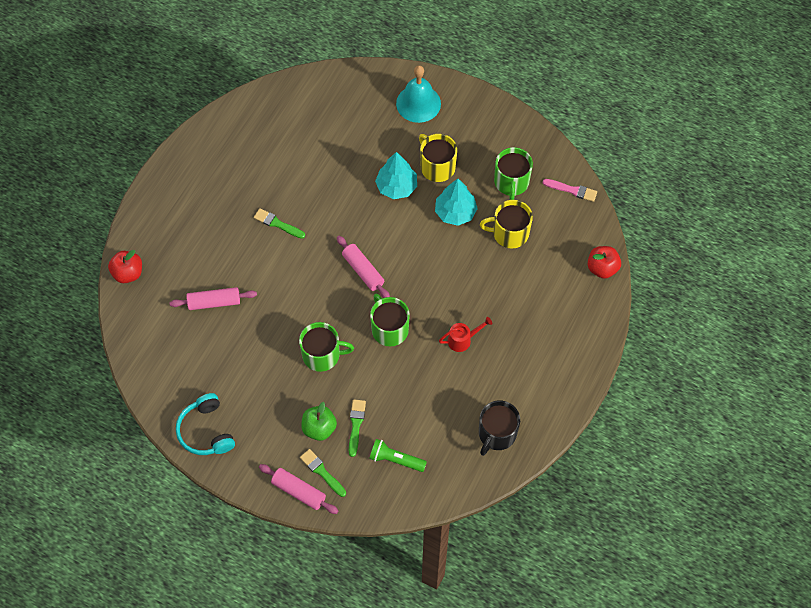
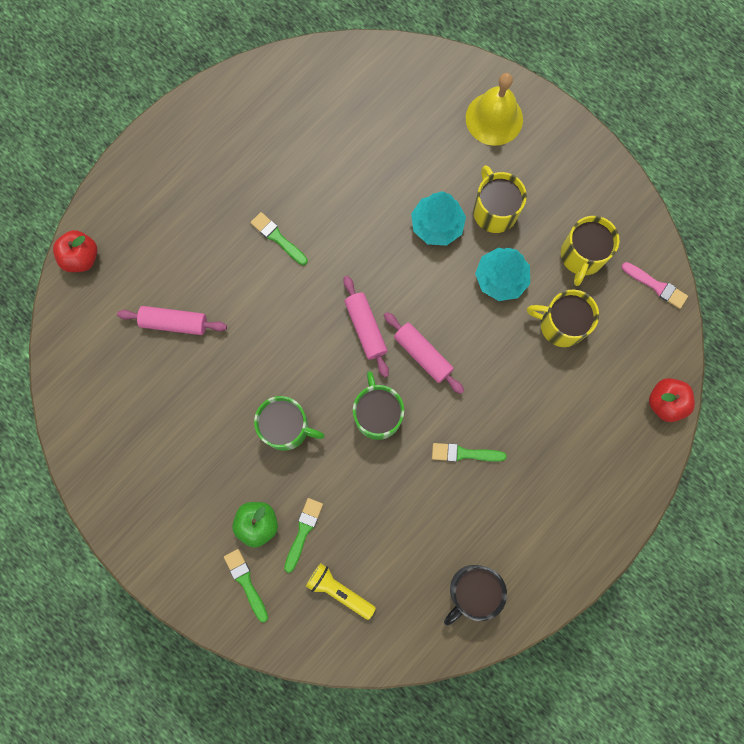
camera: 15 degrees right, 15 degrees up
(206, 431) = (121, 490): turquoise headphones -> none
(298, 491) = (211, 600): pink rolling pin -> pink rolling pin (422, 354)
(395, 459) = (339, 590): green flashlight -> yellow flashlight
(418, 103) = (494, 118): turquoise bell -> yellow bell
(463, 340) = (464, 453): red watering can -> green brush
(511, 182) = (582, 256): green mug -> yellow mug

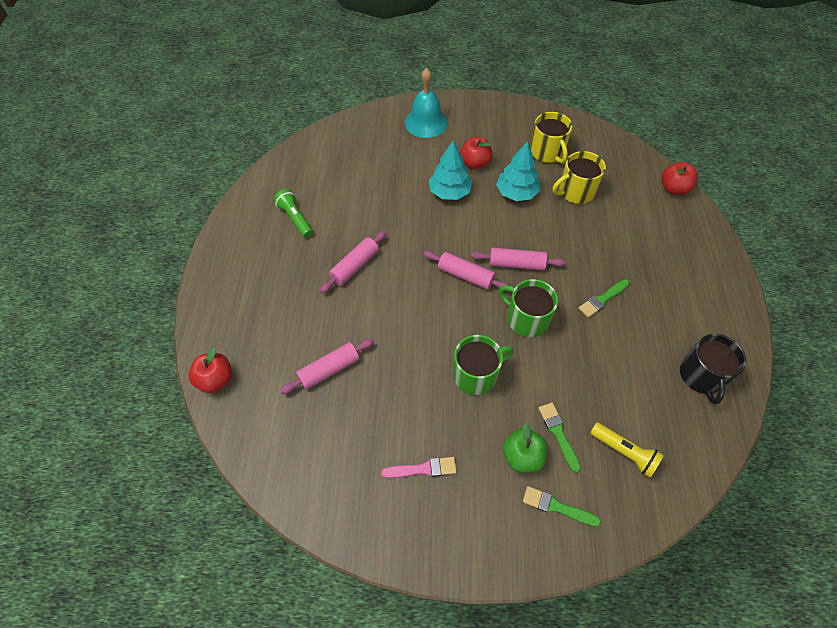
camera: 40 degrees left, 20 degrees down
(268, 141) = (295, 219): none -> green flashlight
(277, 238) = (355, 266): green brush -> pink rolling pin
(339, 590) = (624, 452): yellow flashlight -> yellow flashlight turned 135 degrees counterclockwise
(494, 118) = (426, 122): yellow bell -> turquoise bell
(494, 211) = (475, 163): yellow mug -> red apple
(656, 286) = (601, 140): pink brush -> pink brush (423, 469)

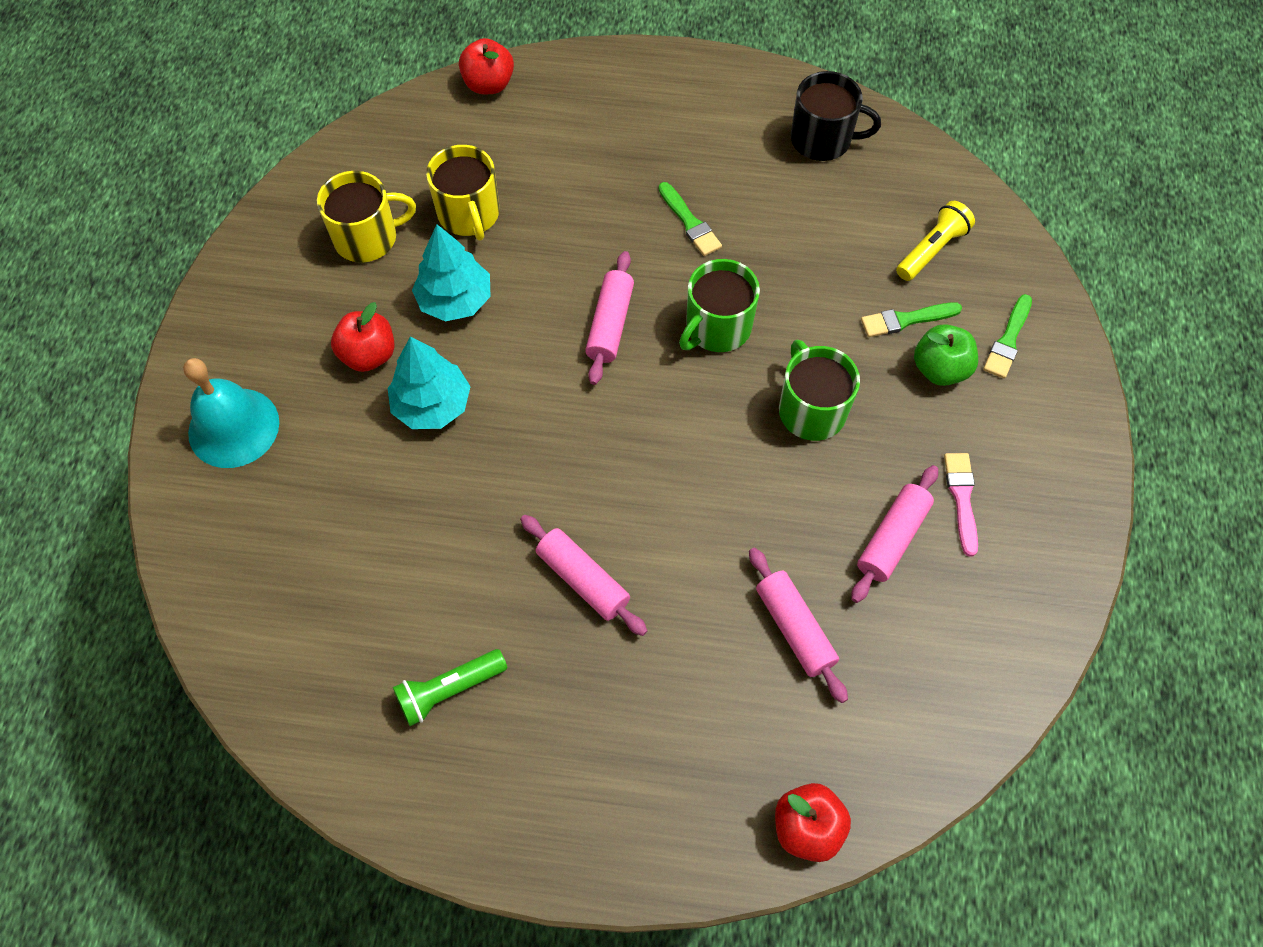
camera: 85 degrees left, 5 degrees up
(465, 275) = (625, 402): pink rolling pin -> pink rolling pin (892, 538)

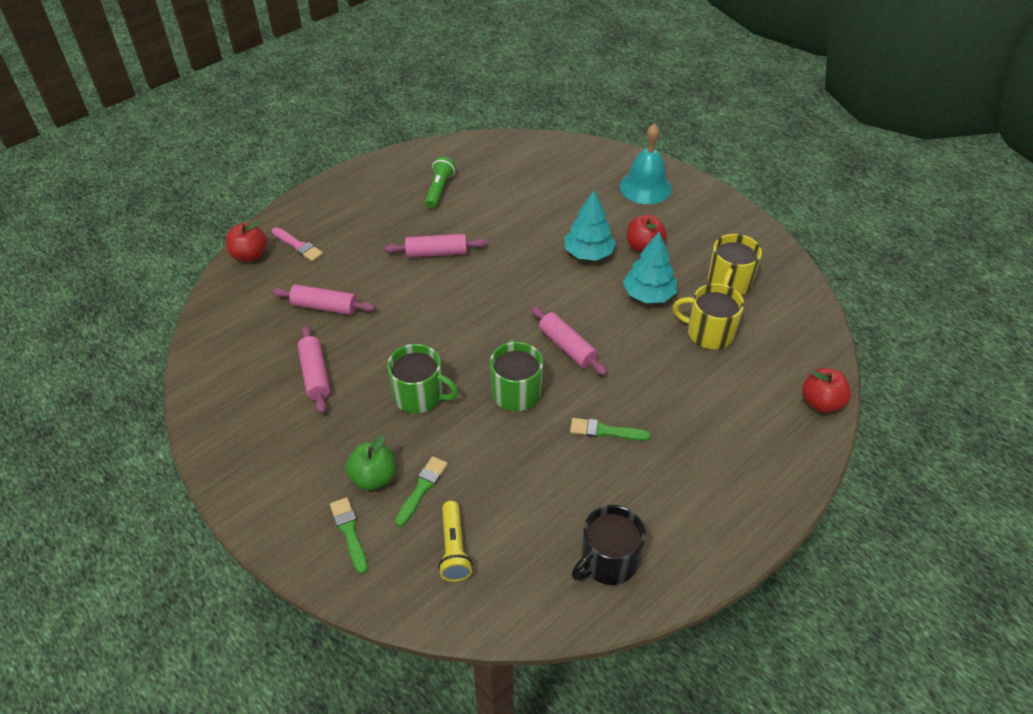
camera: 130 degrees right, 15 degrees down
(961, 498) = (296, 421): pink brush -> pink brush (298, 246)

